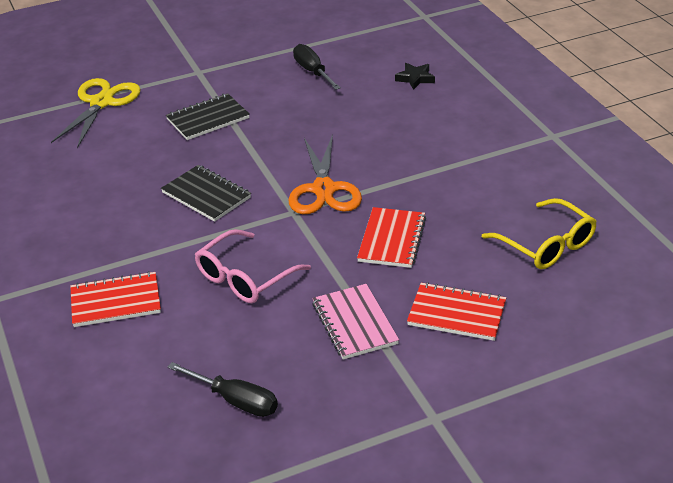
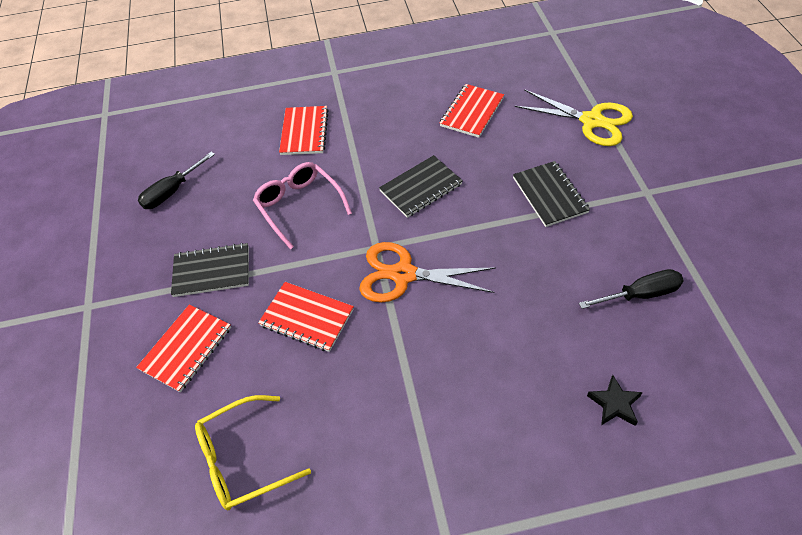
camera: 105 degrees right, 15 degrees up
(83, 176) = (472, 112): none -> red notebook
(354, 323) = (212, 271): pink notebook -> black notebook

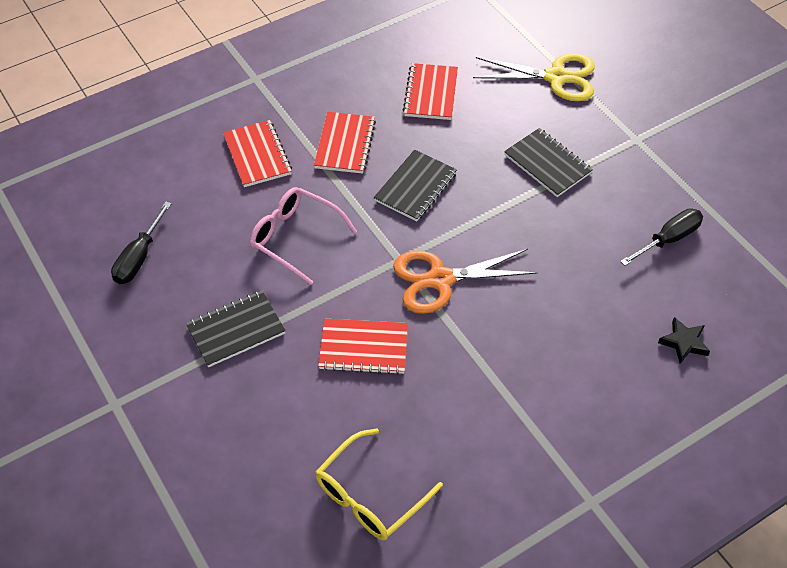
camera: 25 degrees left, 0 degrees up
(186, 348) = (253, 413): red notebook -> red notebook (345, 144)

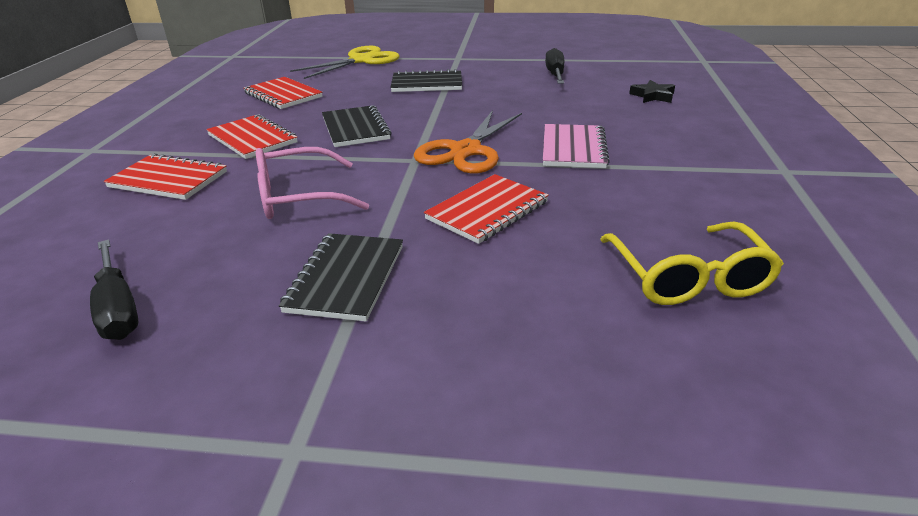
camera: 50 degrees left, 20 degrees down
(506, 343) = (573, 148): none -> pink notebook

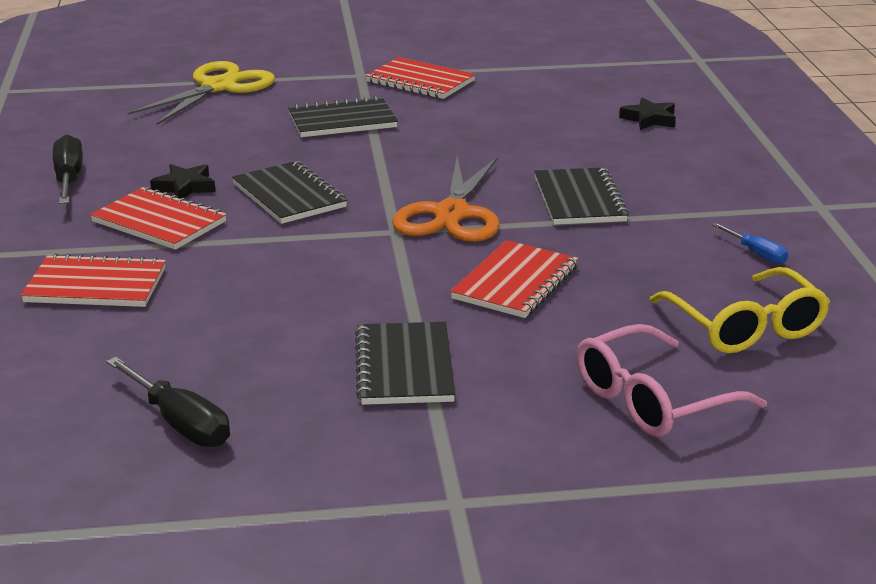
camera: 15 degrees left, 5 degrees down
(283, 95) = (146, 153): red notebook -> red notebook (420, 81)
(289, 117) = (185, 187): none -> black star
(298, 197) = (283, 289): pink glasses -> pink glasses (653, 400)
(555, 74) = (511, 94): black screwdriver -> black screwdriver (69, 179)
(573, 148) = (579, 200): pink notebook -> black notebook
(716, 206) = (756, 253): none -> blue screwdriver

